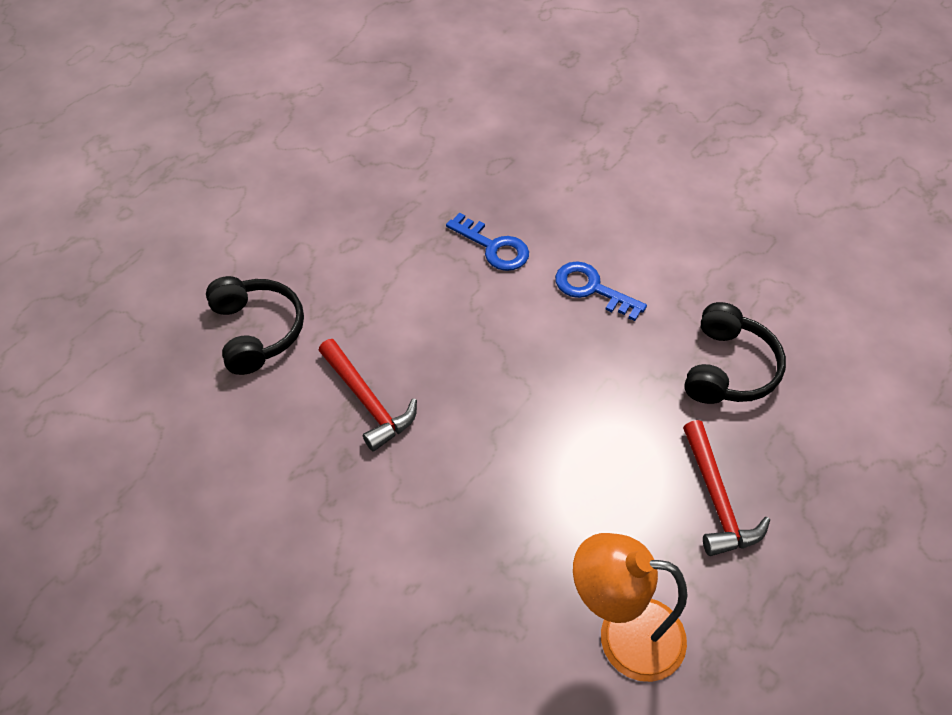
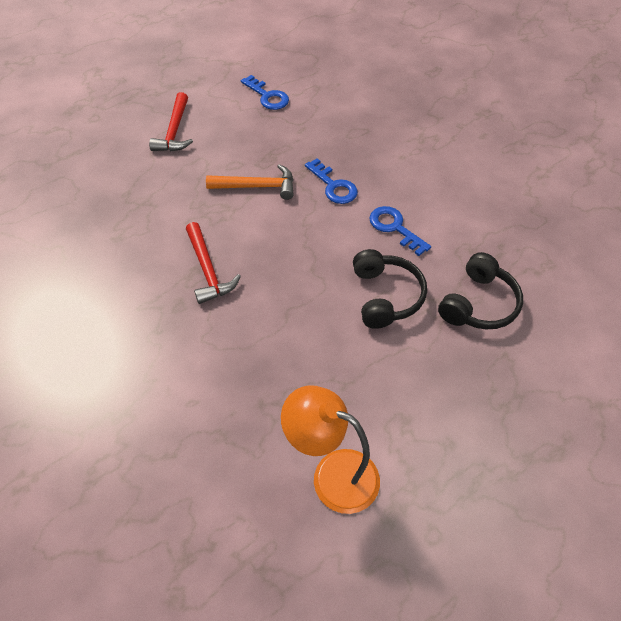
camera: 15 degrees right, 0 degrees up
(257, 331) = (151, 209): black headphones -> black headphones (385, 296)
(360, 135) = (267, 96): none -> blue key
(392, 269) = (257, 187): none -> orange hammer
(716, 499) = (437, 394): red hammer -> red hammer (174, 131)

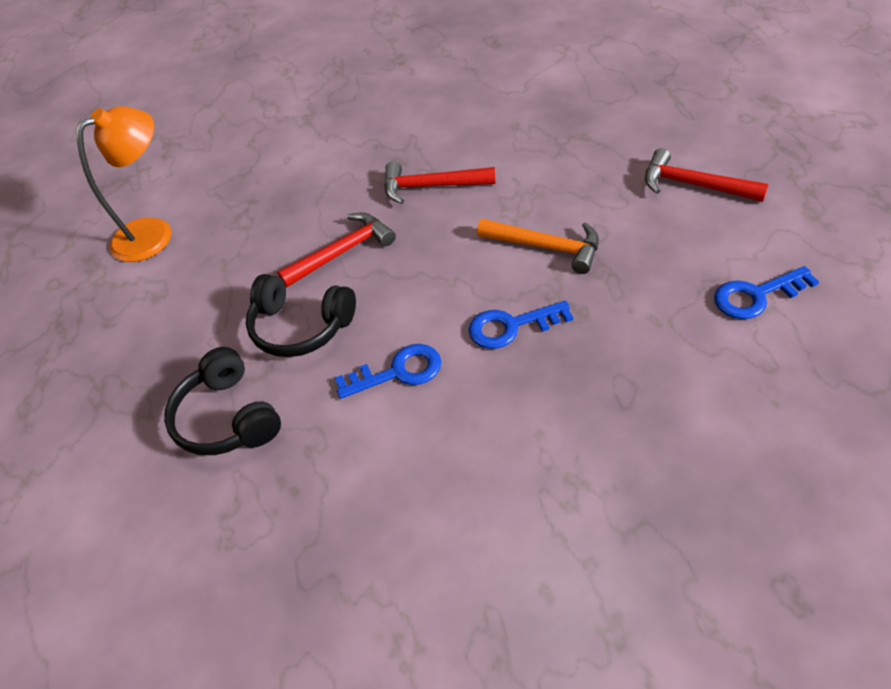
camera: 120 degrees right, 5 degrees down
(257, 187) = (546, 247): orange hammer -> orange hammer turned 90 degrees counterclockwise
(302, 301) = (342, 252): none -> red hammer

